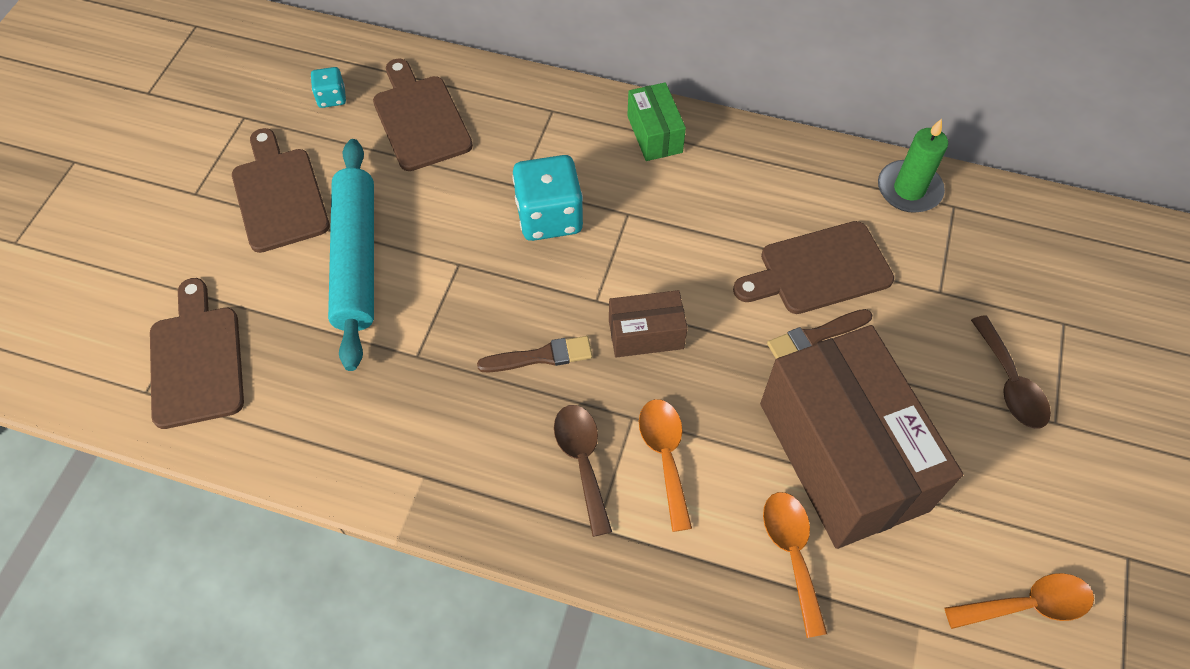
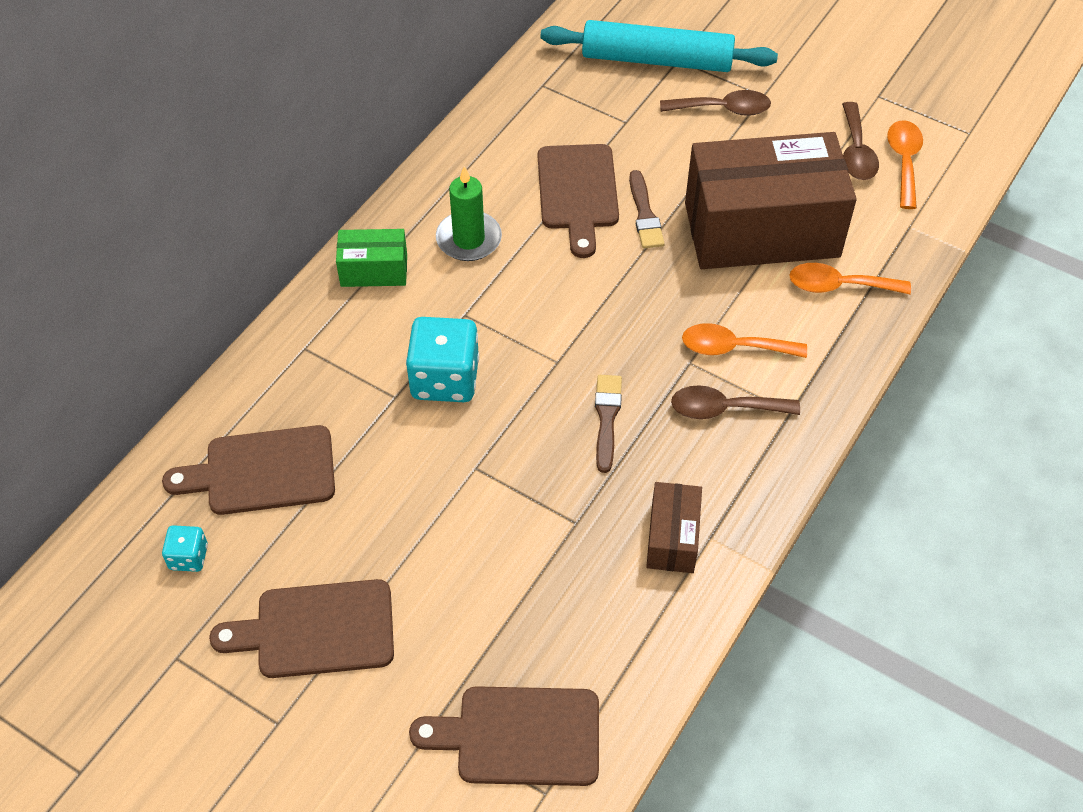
camera: 75 degrees left, 5 degrees down
(356, 259) = (437, 561): turquoise rolling pin -> turquoise rolling pin (657, 60)
(646, 334) = (607, 332): brown box -> brown box (672, 538)
(909, 189) = (514, 108): green candle -> green candle (469, 239)
(1015, 543) = (856, 152): none -> brown spoon

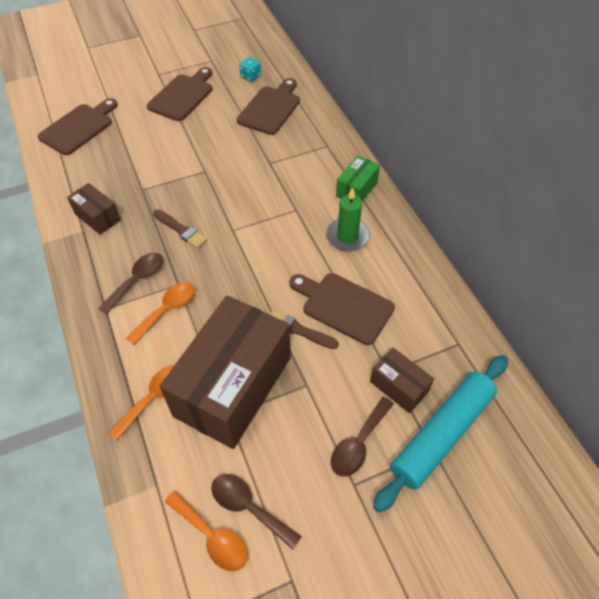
camera: 125 degrees right, 0 degrees up
(445, 379) = (263, 184): turquoise dice -> none
(636, 107) = (399, 387): none -> brown box

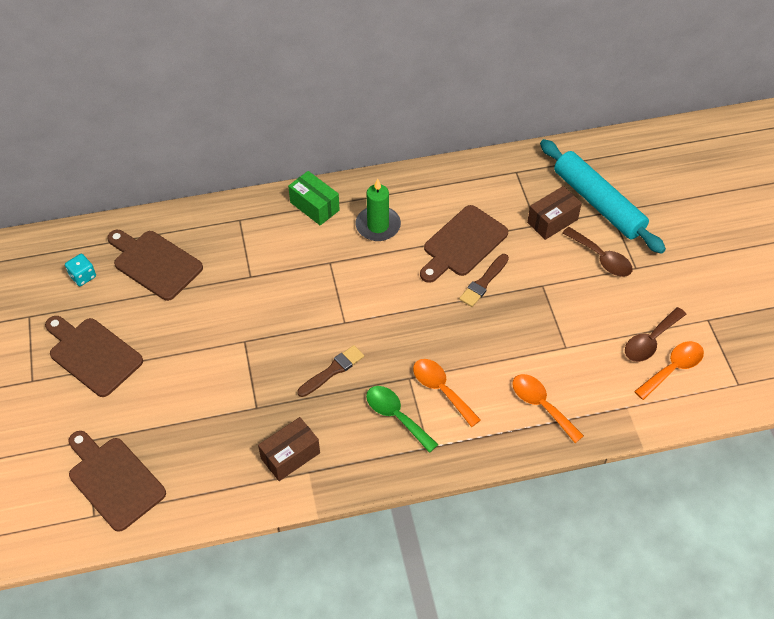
camera: 80 degrees left, 0 degrees up
(137, 280) = (396, 416): brown spoon -> green spoon
(233, 386) = (537, 340): brown box -> none

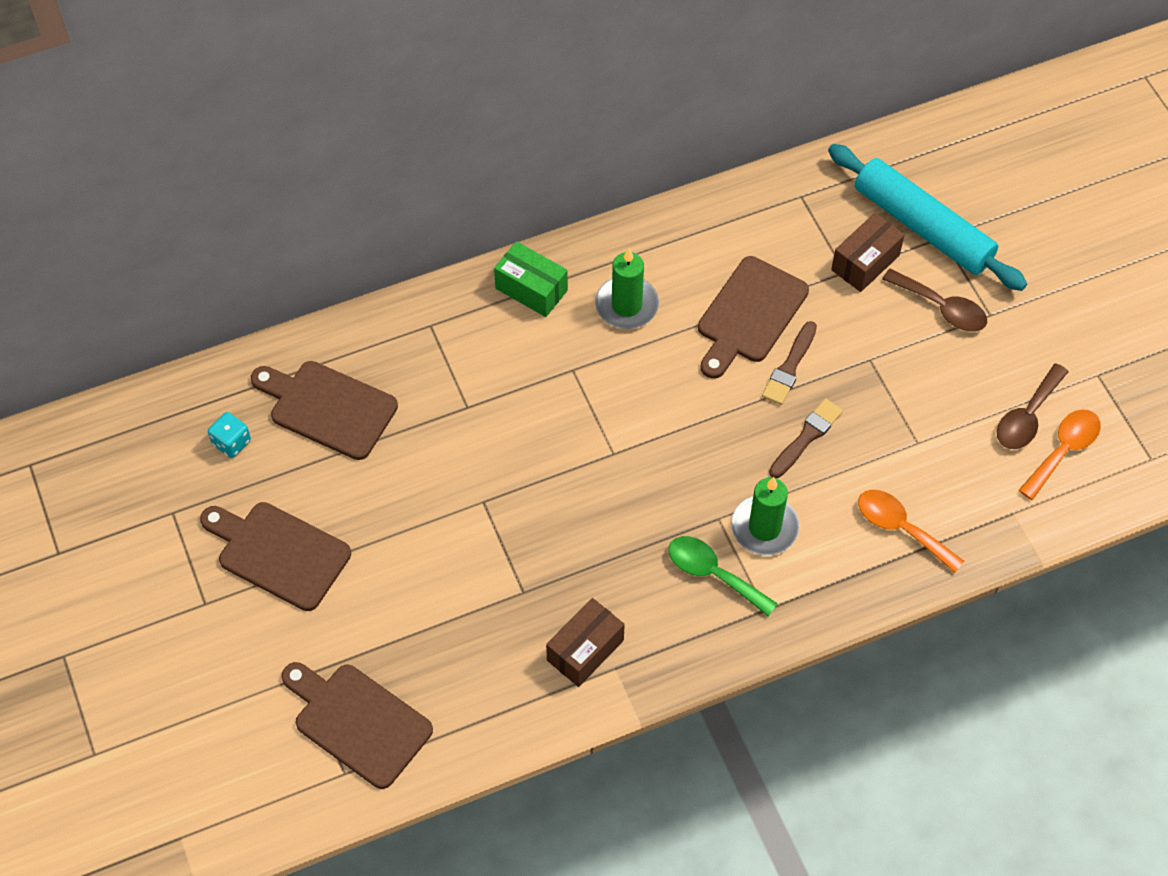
camera: 10 degrees left, 5 degrees up
(332, 370) = (613, 524): brown brush -> brown brush (806, 437)
(441, 389) = (764, 527): orange spoon -> green candle

